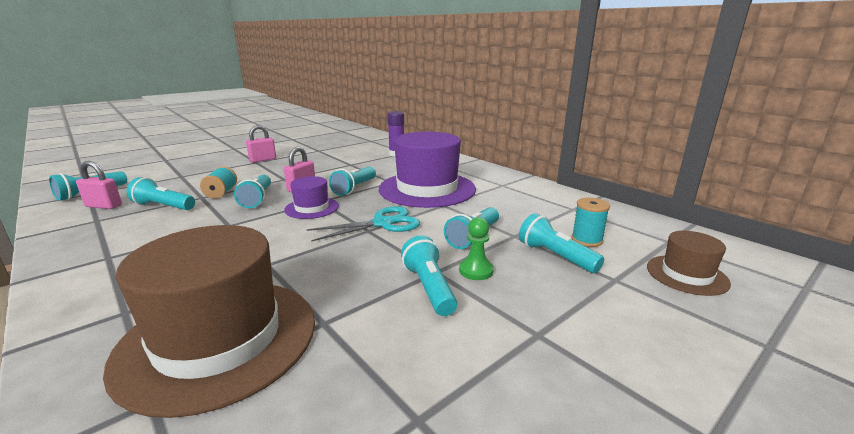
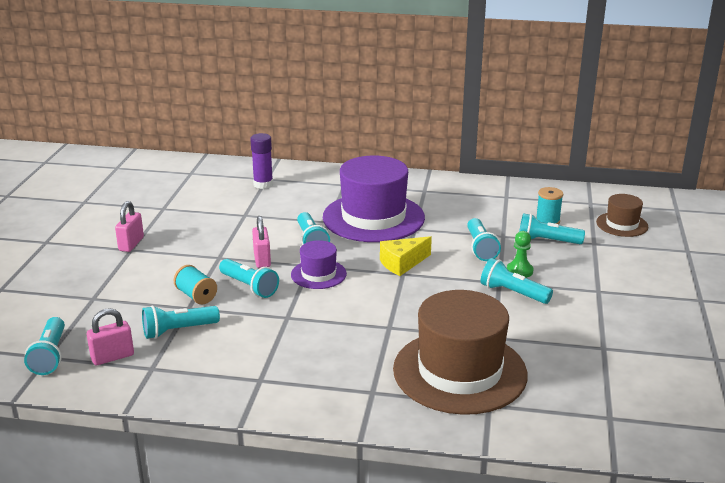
camera: 40 degrees left, 5 degrees up
(383, 223) = (402, 263): turquoise scissors -> yellow cheese

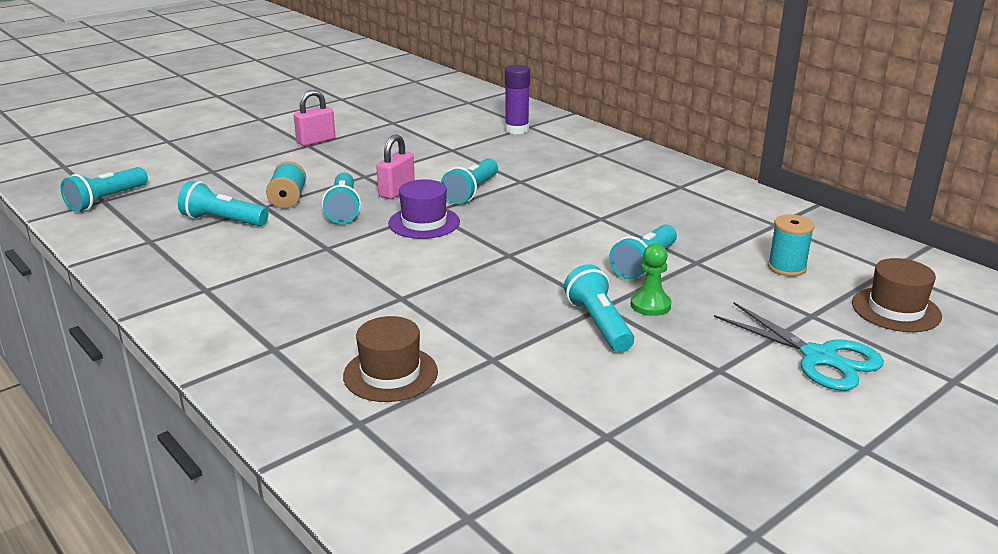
camera: 40 degrees right, 0 degrees up
(112, 357) = (141, 220): pink padlock -> none
(373, 217) = (574, 193): purple hat -> none
(402, 263) = (526, 245): yellow cheese -> none
(459, 371) = (390, 374): brown hat -> brown hat, size x0.49
(546, 241) = (745, 288): turquoise flashlight -> none
(627, 264) = (820, 357): none -> turquoise scissors

